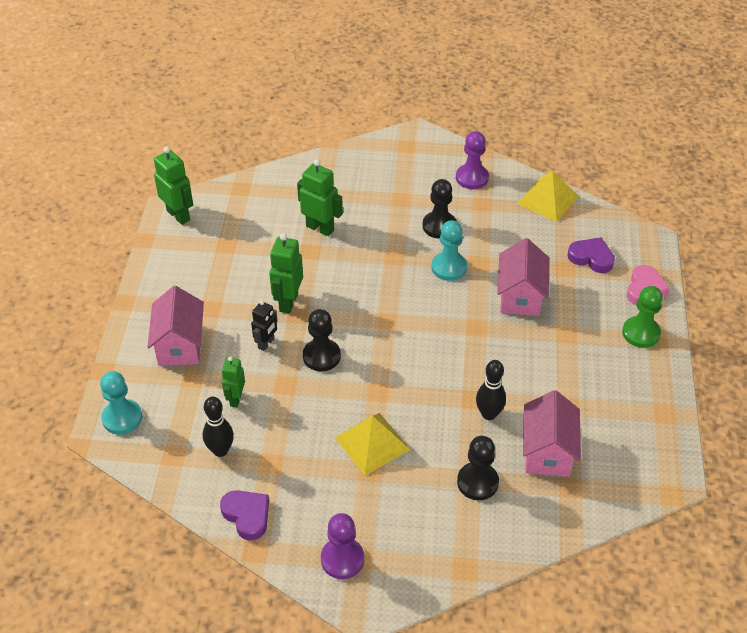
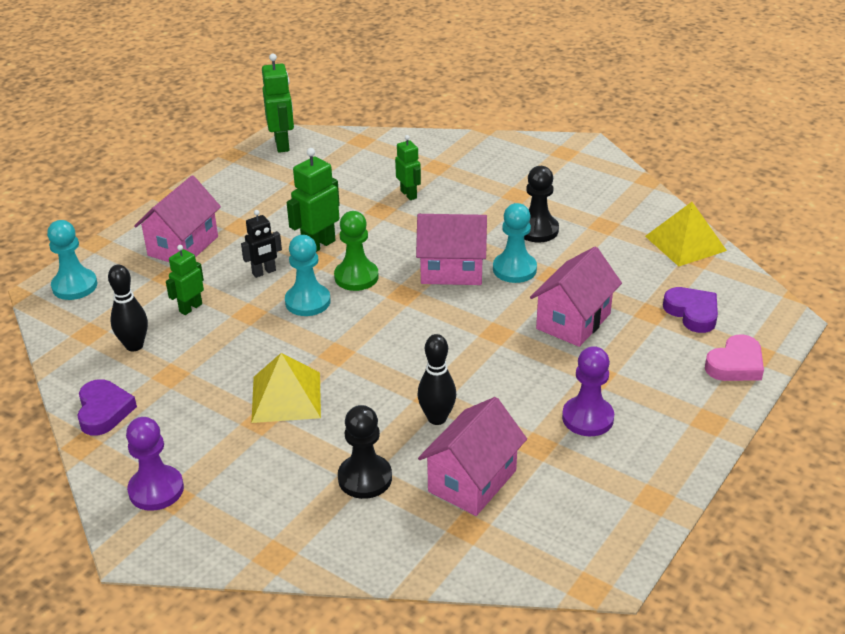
camera: 30 degrees right, 10 degrees down
(320, 228) = (409, 194): green robot -> green robot, size x0.64
(321, 356) = (307, 302): black pawn -> turquoise pawn
(405, 286) = (452, 270): none -> pink house
(472, 178) = (612, 199): purple pawn -> purple pawn (587, 418)
(641, 333) = (692, 406): green pawn -> green pawn (356, 277)

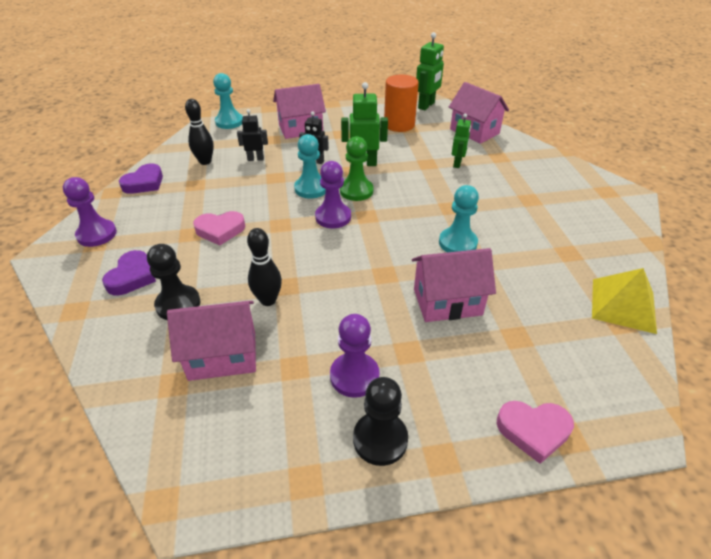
camera: 45 degrees right, 5 degrees up
(190, 308) = (255, 159): green robot -> black robot
(286, 397) = (220, 230): yellow pyramid -> pink heart
(287, 182) = (399, 125): none -> orange cylinder
(375, 314) = (333, 217): none -> purple pawn
(452, 270) = (416, 220): pink house -> pink house (474, 131)
(537, 230) = (511, 228): black pawn -> black pawn (380, 439)
(692, 313) = (553, 361): purple heart -> purple heart (132, 277)

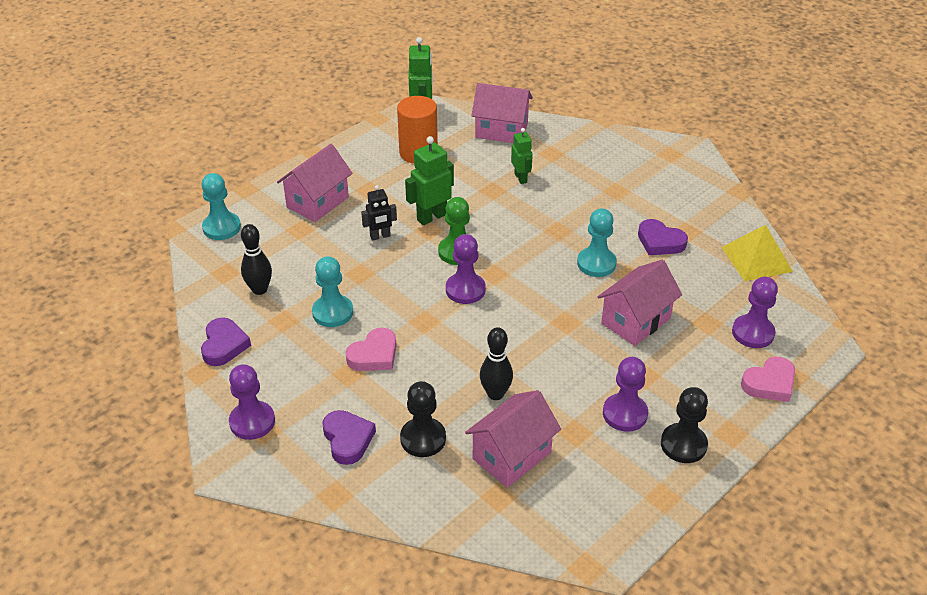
camera: 35 degrees left, 0 degrees up
(255, 159) = (312, 261): black robot -> none
(311, 188) = (411, 269): turquoise pawn -> turquoise pawn (332, 312)
(533, 250) = (660, 242): none -> purple heart
(558, 370) = (753, 333): none -> purple pawn

